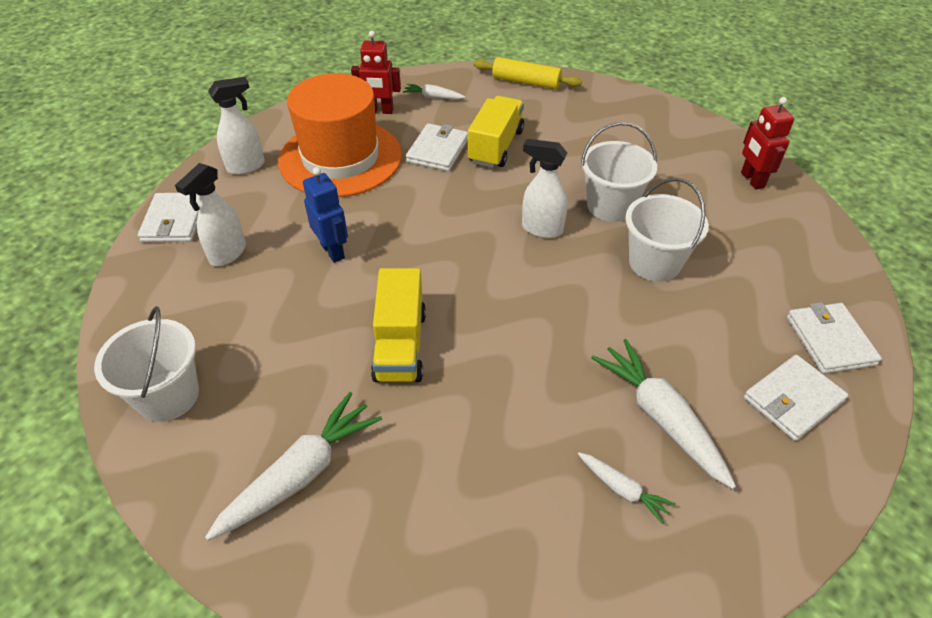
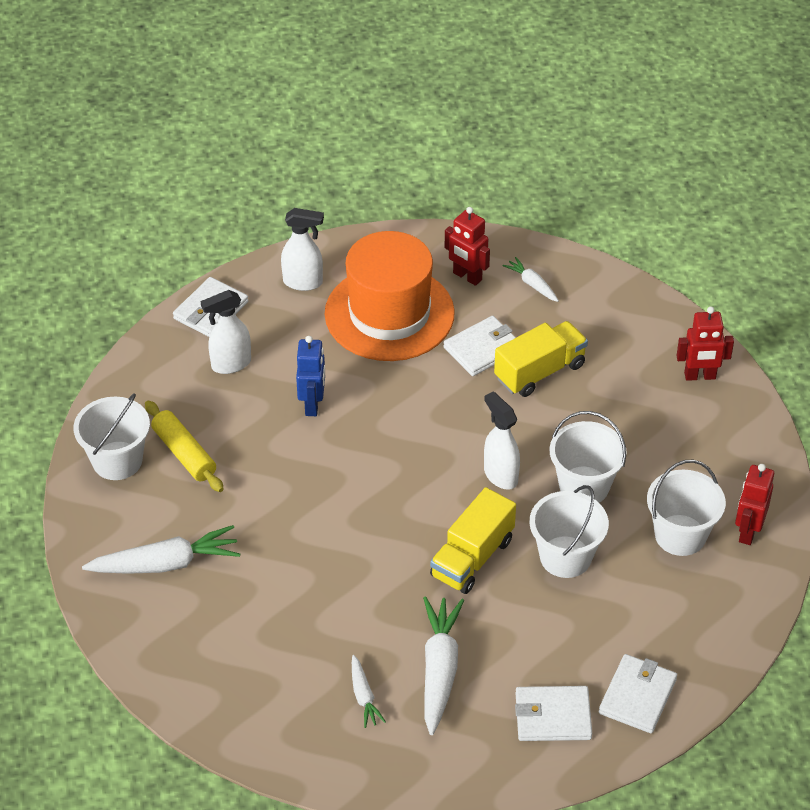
camera: 35 degrees right, 0 degrees up
(400, 345) = (301, 512): yellow truck -> yellow truck (472, 558)
(526, 82) = (642, 310): yellow rolling pin -> yellow rolling pin (184, 453)
(606, 103) = (700, 376): none -> red robot
(713, 205) = (680, 535): none -> white bucket

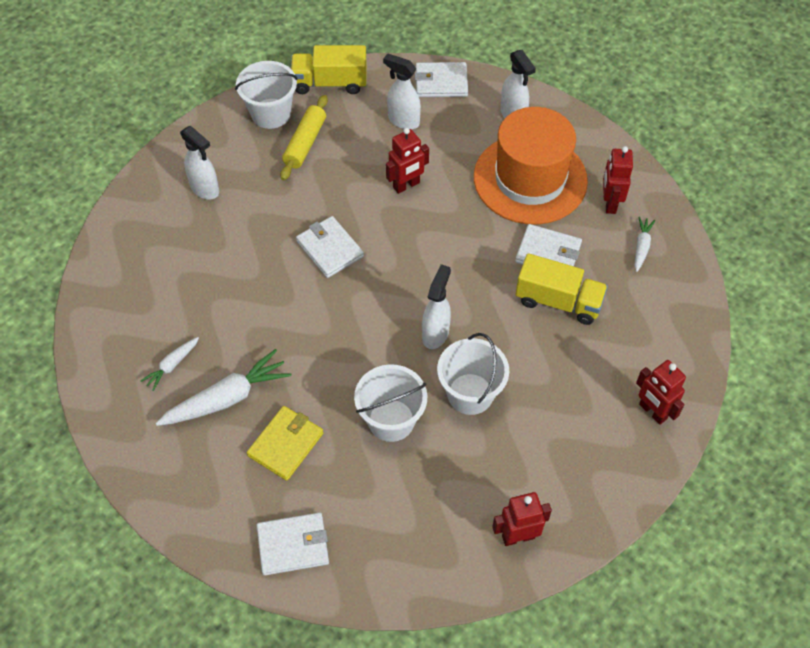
camera: 55 degrees right, 10 degrees up
(165, 564) = (205, 189): white carrot -> white spray bottle
(312, 405) = (406, 185): blue robot -> red robot
(472, 558) = (344, 360): yellow truck -> yellow truck (330, 83)
(528, 649) = (285, 444): none -> yellow wallet
(552, 716) = (234, 496): white wallet -> white wallet (329, 249)
(680, 535) = (475, 488): white bucket -> none

